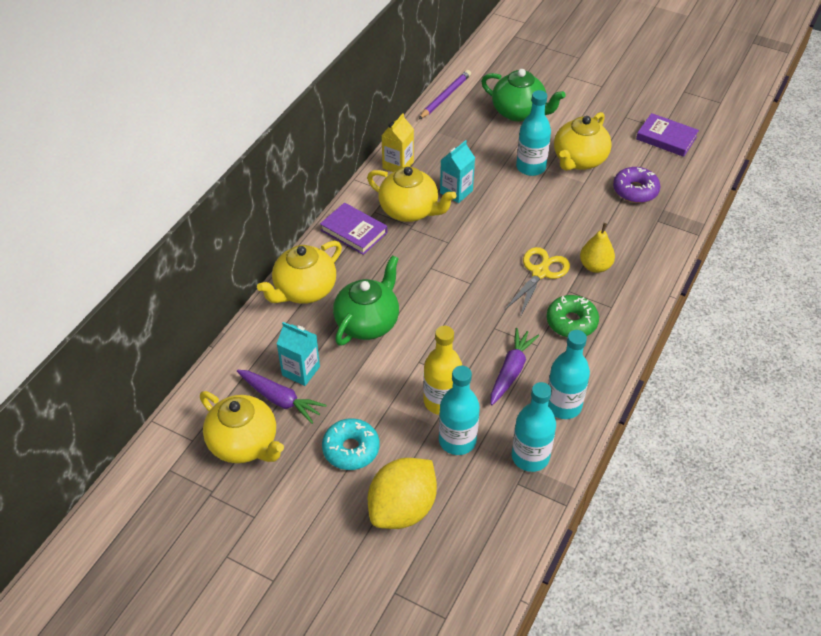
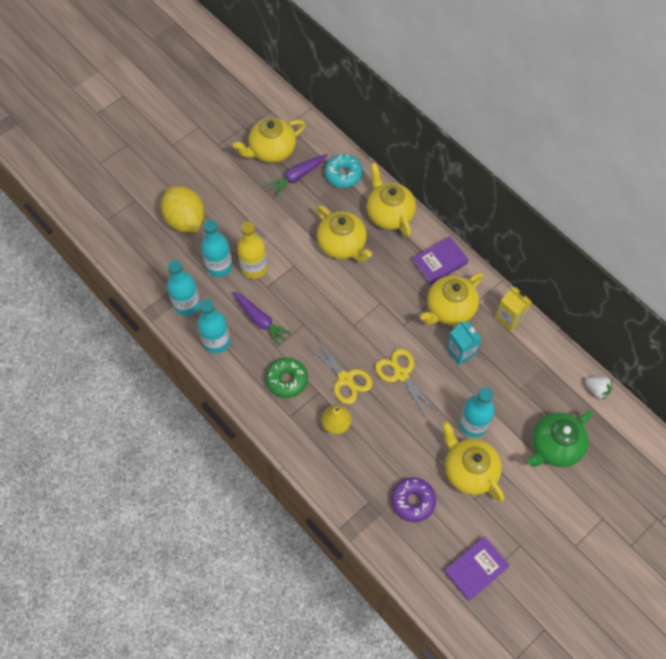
camera: 110 degrees right, 15 degrees up
(301, 371) = (316, 194): turquoise carton -> none
(351, 449) = (241, 205): turquoise donut -> turquoise donut (343, 174)
(368, 322) = (342, 245): green teapot -> yellow teapot
(445, 96) = (596, 390): purple pencil -> white strawberry
(508, 230) = (401, 374): none -> yellow scissors

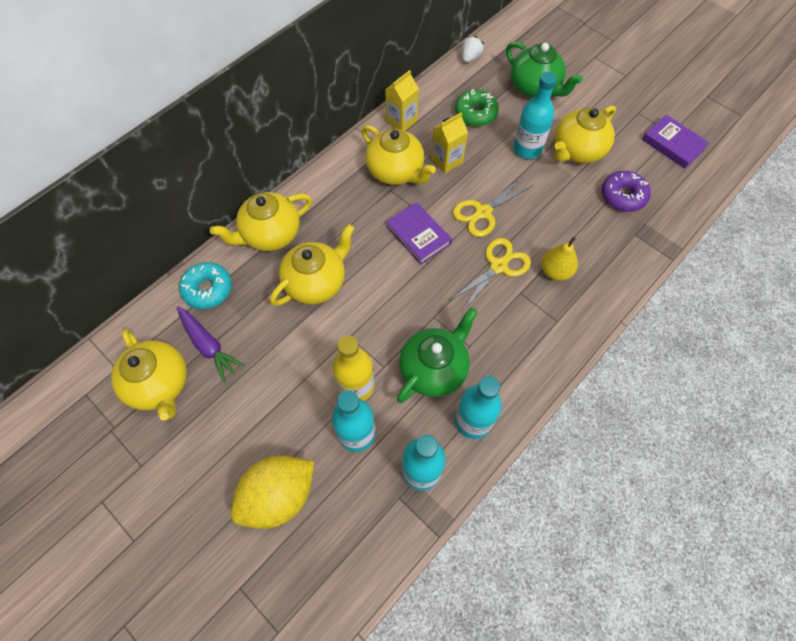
camera: 95 degrees left, 0 degrees up
(260, 320) = (434, 369): purple carrot -> green teapot
(287, 380) = (512, 328): green donut -> green donut (475, 113)
(439, 262) = (337, 182): purple book -> purple book (418, 235)
(461, 351) = (446, 160): turquoise carton -> yellow carton

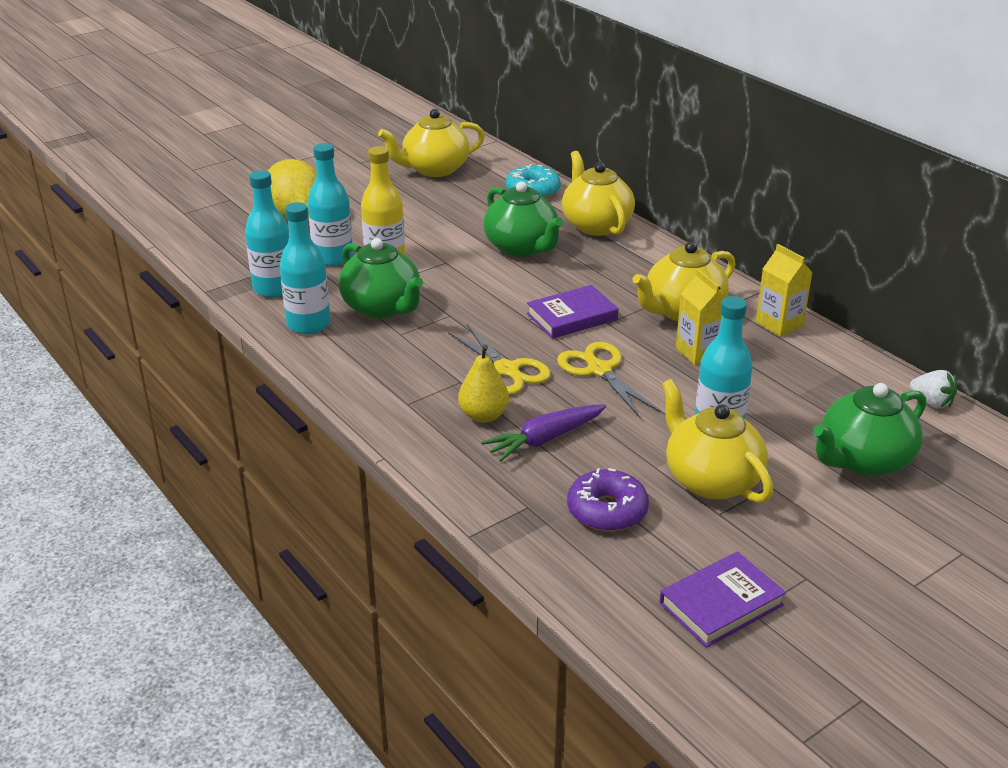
camera: 100 degrees right, 30 degrees down
(208, 345) = (466, 190): purple carrot -> purple carrot (545, 439)
(316, 282) = (522, 247): yellow teapot -> green teapot
(475, 113) = (797, 390): green donut -> none

